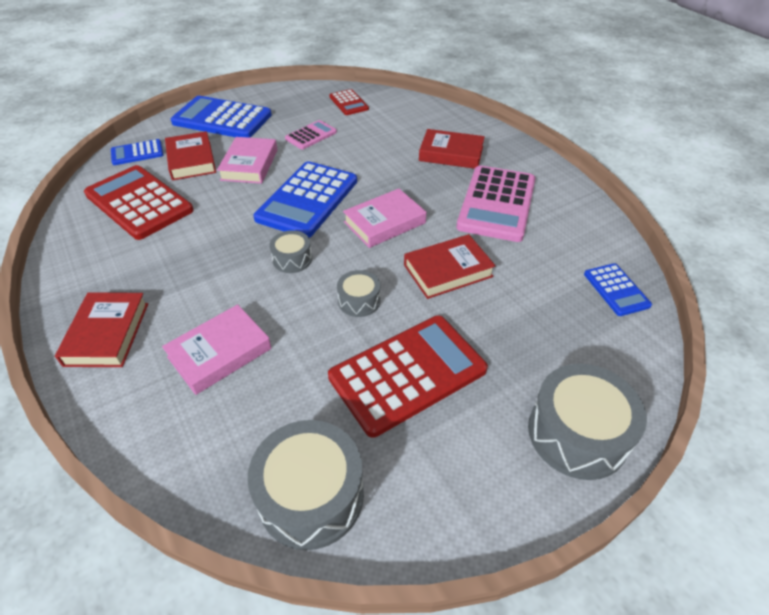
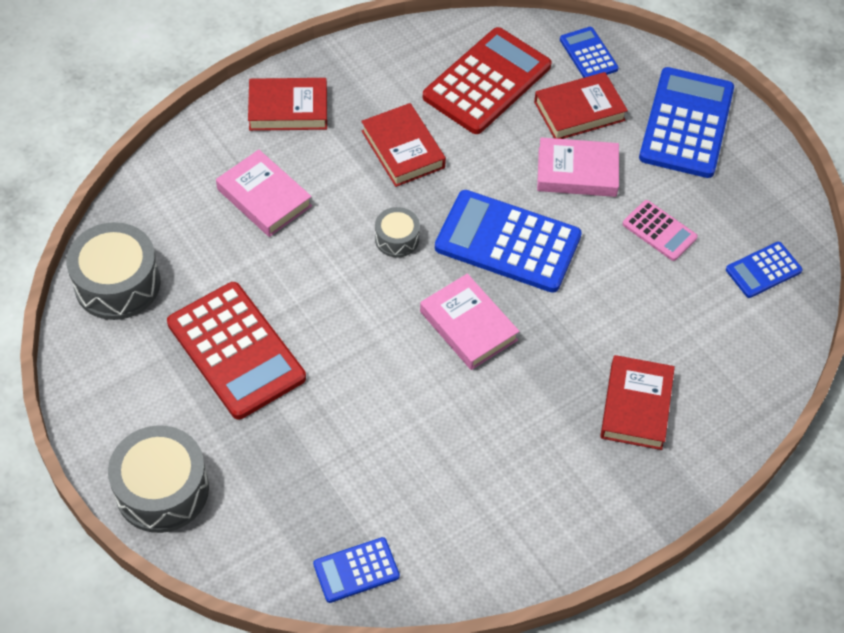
camera: 85 degrees right, 10 degrees up
(349, 103) = (763, 270): red calculator -> blue calculator
(359, 301) = (333, 305): grey drum -> none
(448, 271) = (383, 391): red book -> red book (403, 149)
(497, 204) = (518, 456): pink calculator -> none

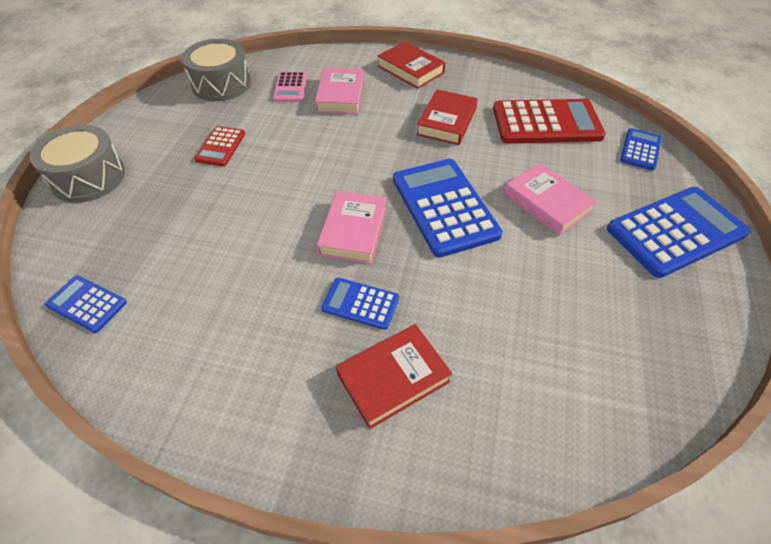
camera: 50 degrees right, 5 degrees down
(236, 350) = (221, 147): red calculator -> red calculator, size x0.51
(397, 239) = (379, 158): grey drum -> none
(579, 111) = (593, 173): red book -> none
(659, 231) = (567, 280): pink calculator -> pink calculator (290, 87)
(763, 270) = (631, 376): blue calculator -> blue calculator (360, 304)

